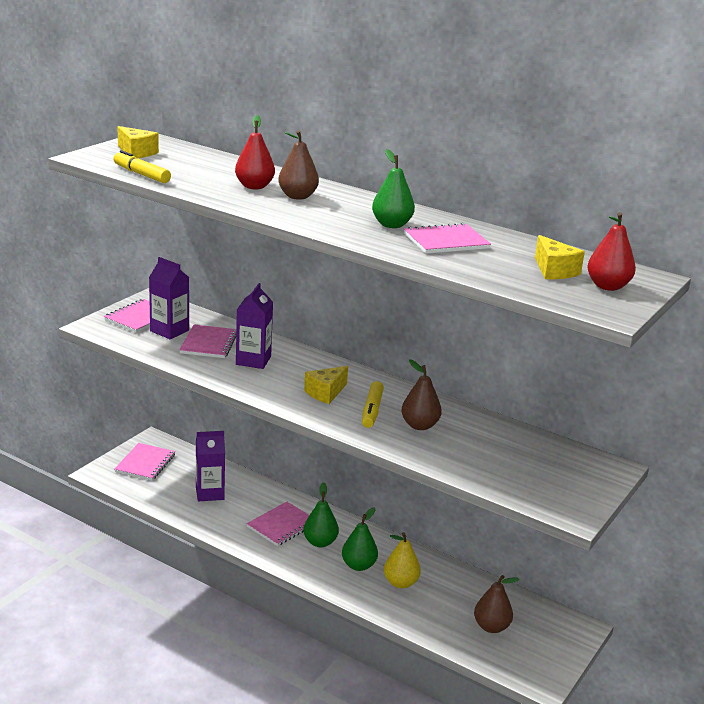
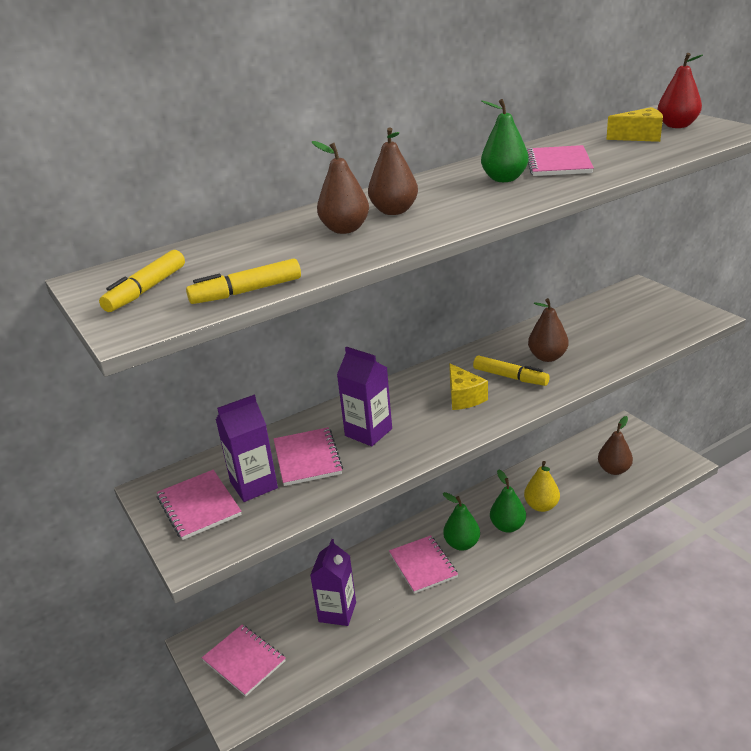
camera: 60 degrees left, 5 degrees up
(137, 152) = (146, 290): yellow cheese -> yellow marker
(209, 343) = (307, 458): pink notebook -> pink notebook turned 45 degrees clockwise
(254, 186) = (345, 229): red pear -> brown pear

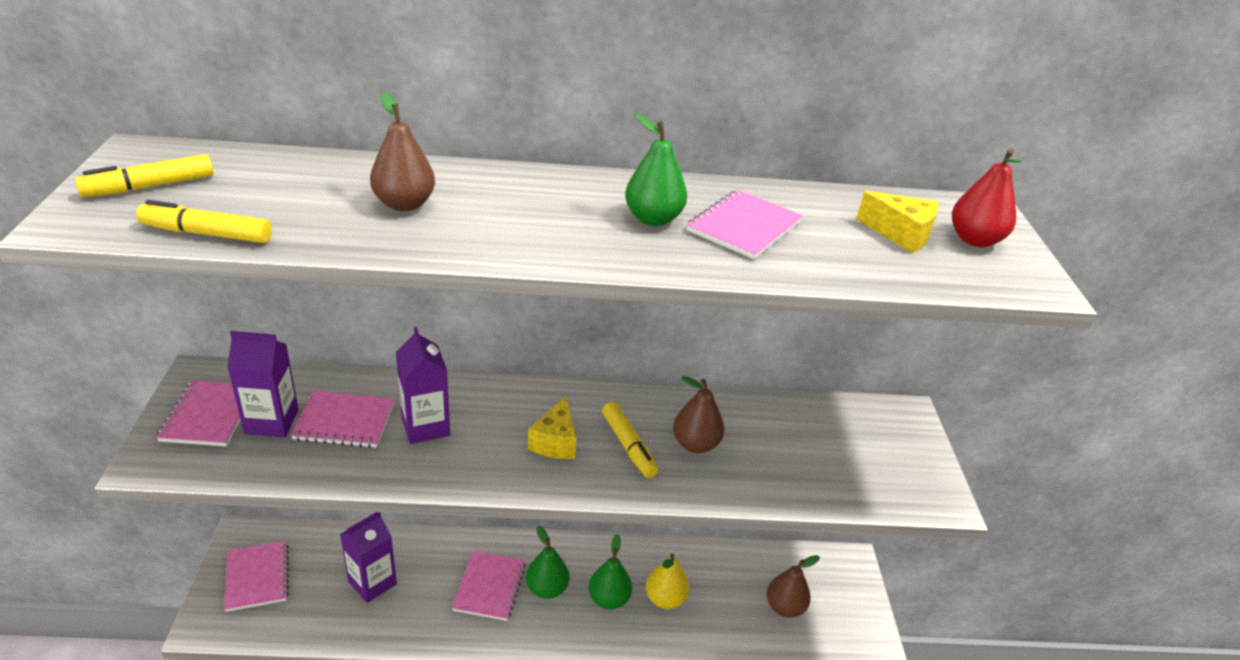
camera: 25 degrees right, 5 degrees up
(307, 458) = (344, 421): pink notebook -> pink notebook turned 75 degrees clockwise
(394, 211) = (482, 205): brown pear -> none

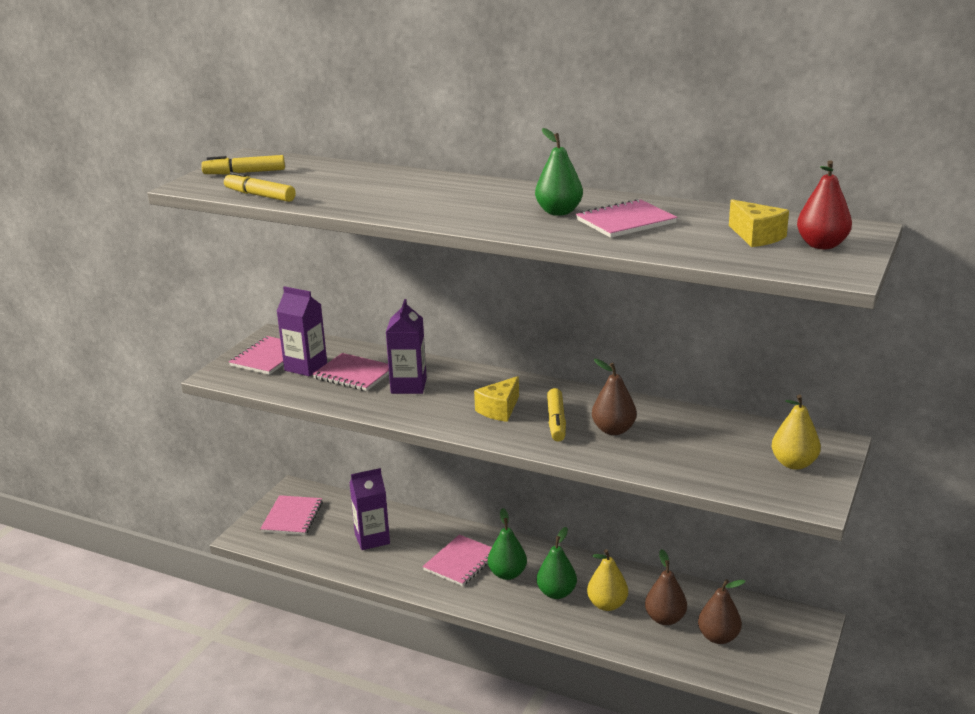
camera: 30 degrees right, 10 degrees down
(404, 204) = (390, 192): brown pear -> brown pear (665, 619)
(891, 450) = (794, 463): none -> yellow pear

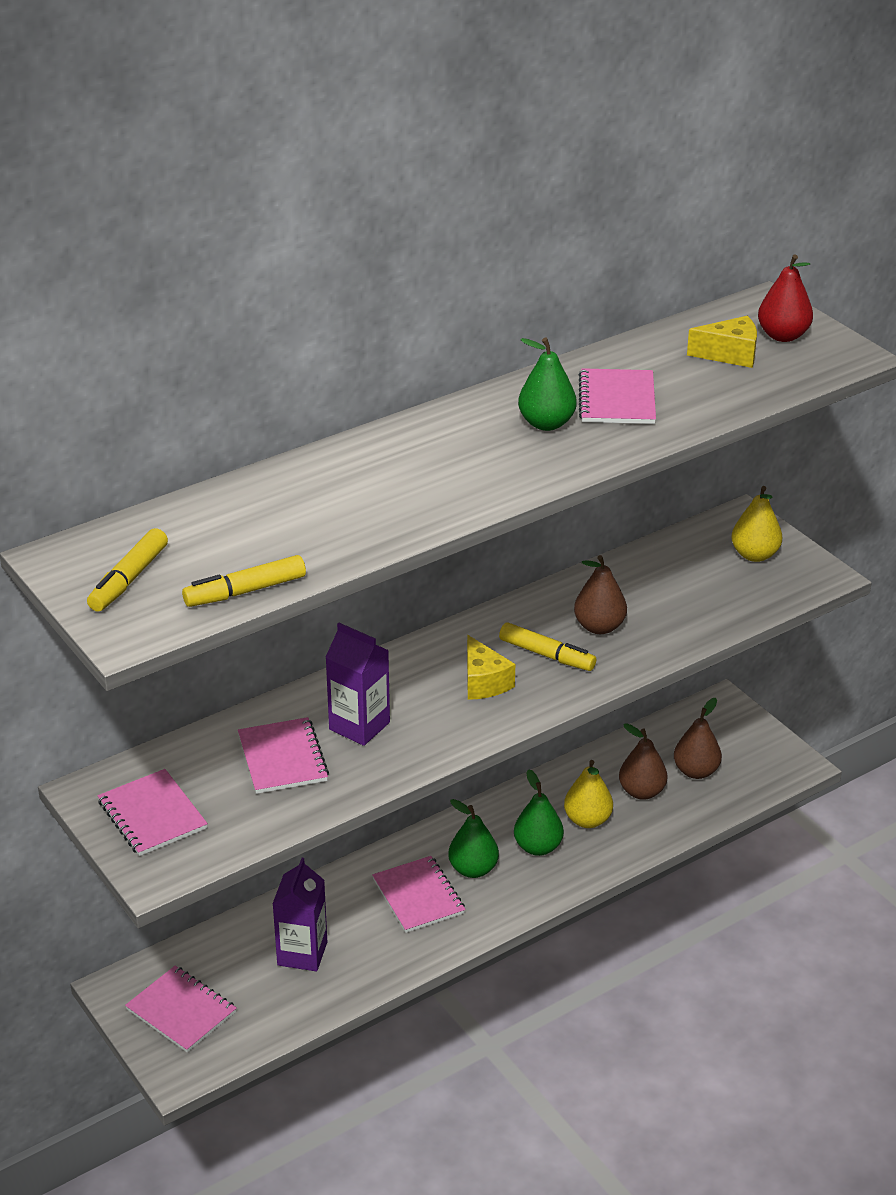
camera: 60 degrees left, 10 degrees up
(306, 367) = (217, 791): purple carton -> none
(354, 374) = (283, 758): pink notebook -> pink notebook turned 75 degrees counterclockwise

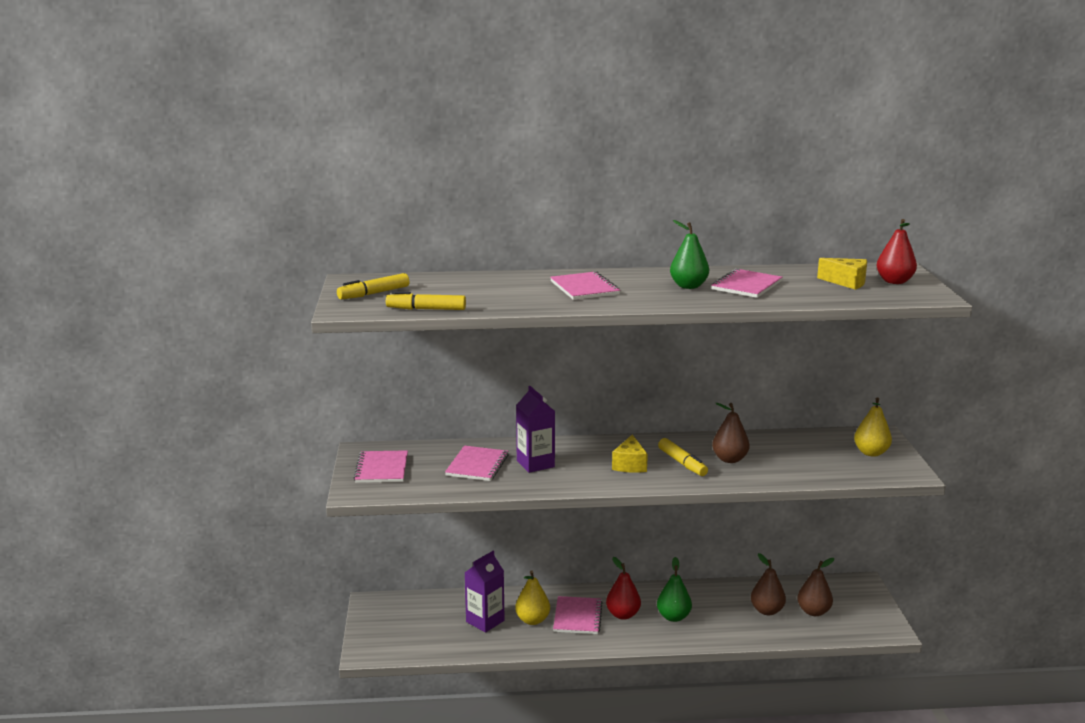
camera: 30 degrees right, 15 degrees down
(181, 1011) = (394, 624): pink notebook -> pink notebook (584, 288)
(473, 869) = (623, 615): green pear -> red pear
(587, 820) = (717, 614): yellow pear -> yellow pear (532, 620)

